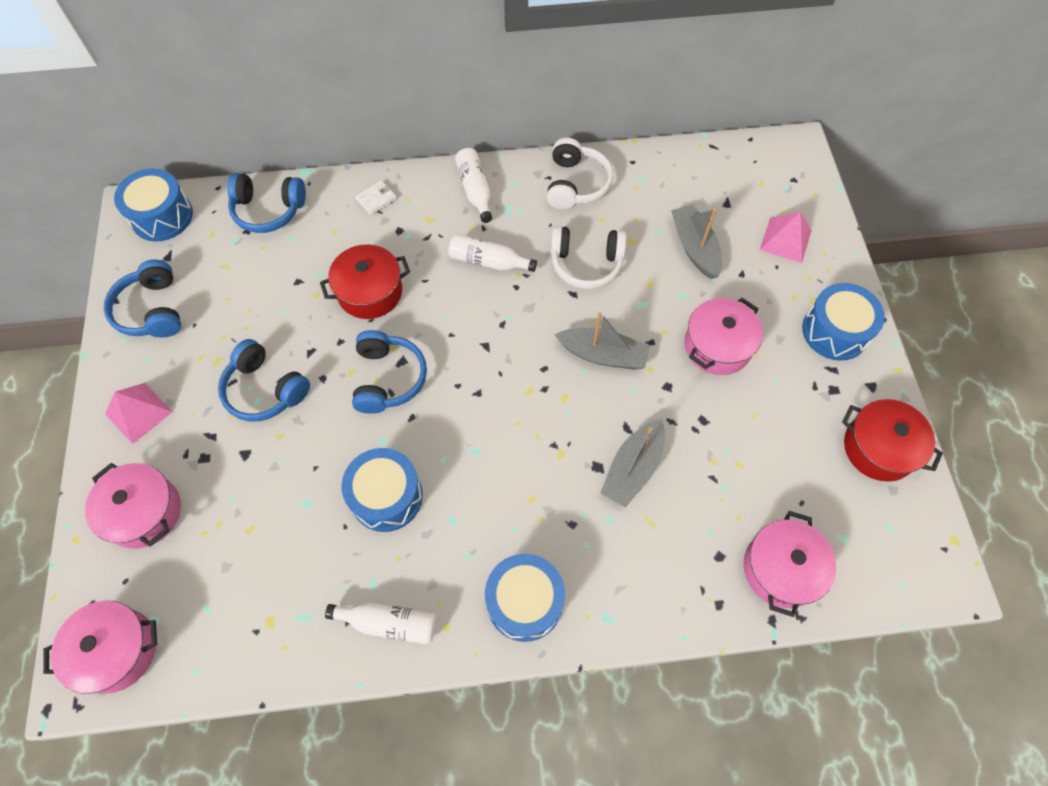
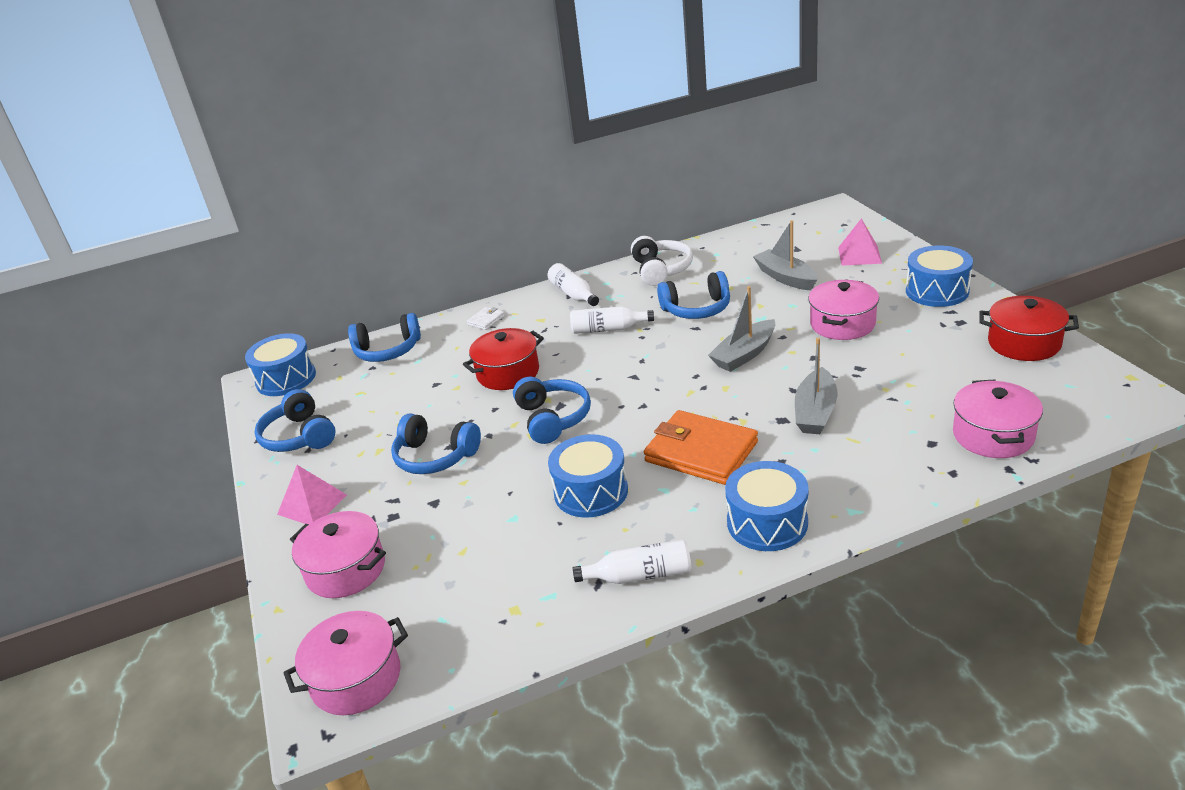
camera: 10 degrees left, 30 degrees down
(505, 482) = (701, 452): none -> orange wallet
(586, 264) = (697, 309): white headphones -> blue headphones
(603, 355) = (744, 354): grey boat -> grey boat turned 135 degrees clockwise

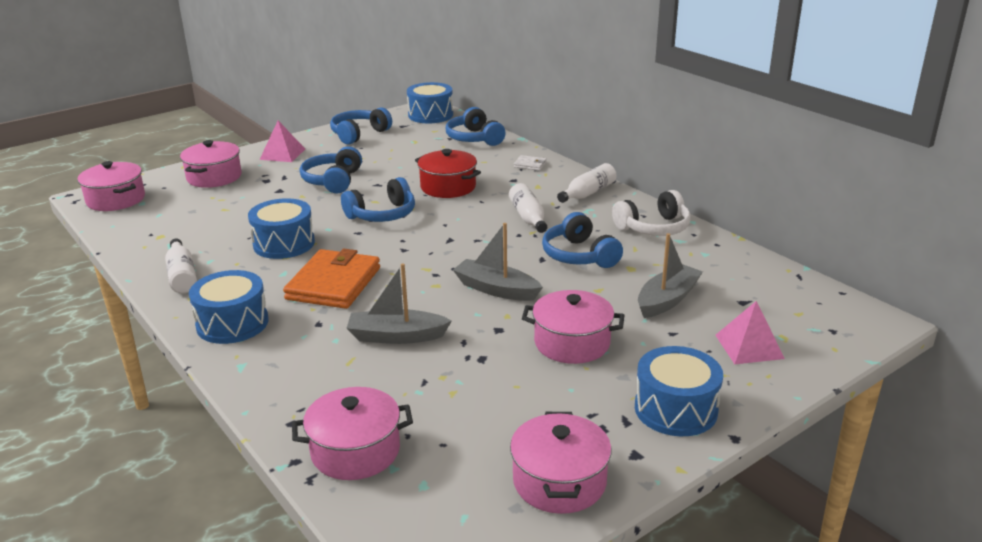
camera: 70 degrees right, 5 degrees down
(1024, 343) = (559, 481): red pot -> pink pot

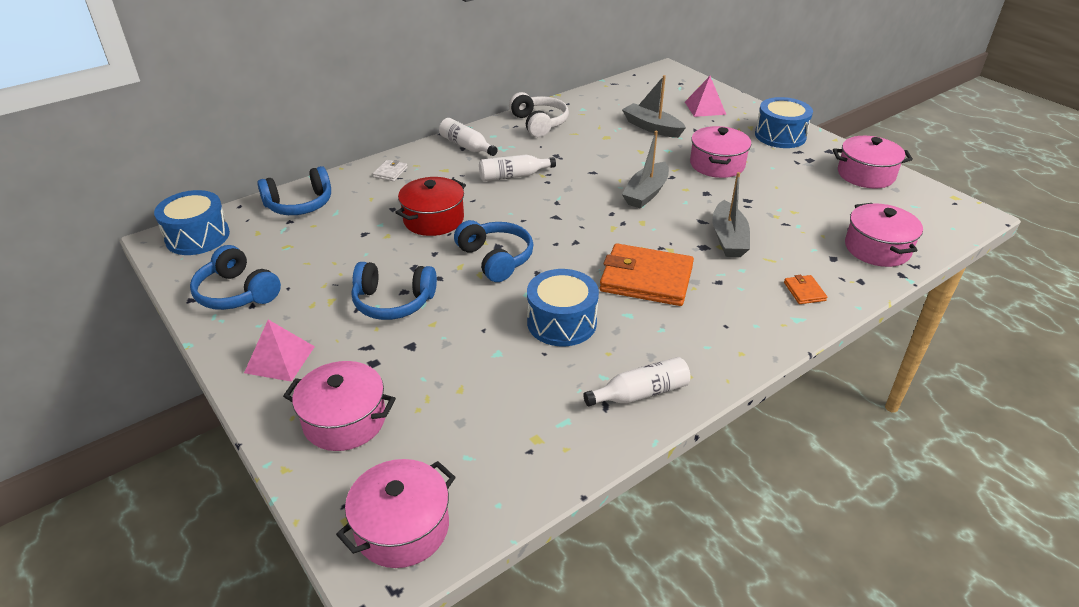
camera: 90 degrees left, 10 degrees up
(232, 323) = (731, 335): blue drum -> none
(284, 377) = (804, 291): none -> orange wallet
(579, 255) = (586, 156): blue headphones -> none

